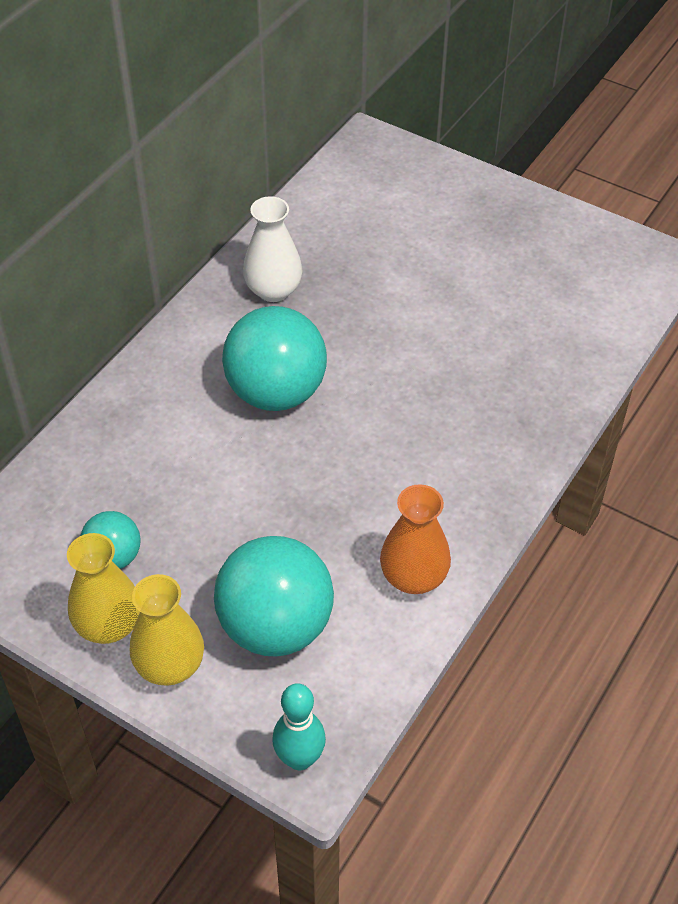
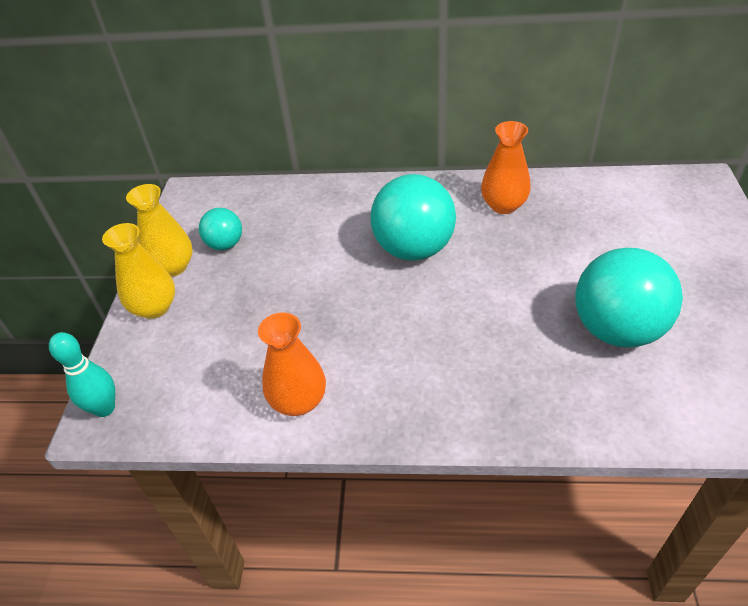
camera: 65 degrees right, 5 degrees down
(273, 290) = (503, 205): white vase -> orange vase
(275, 626) = (211, 343): turquoise ball -> turquoise ball (616, 329)

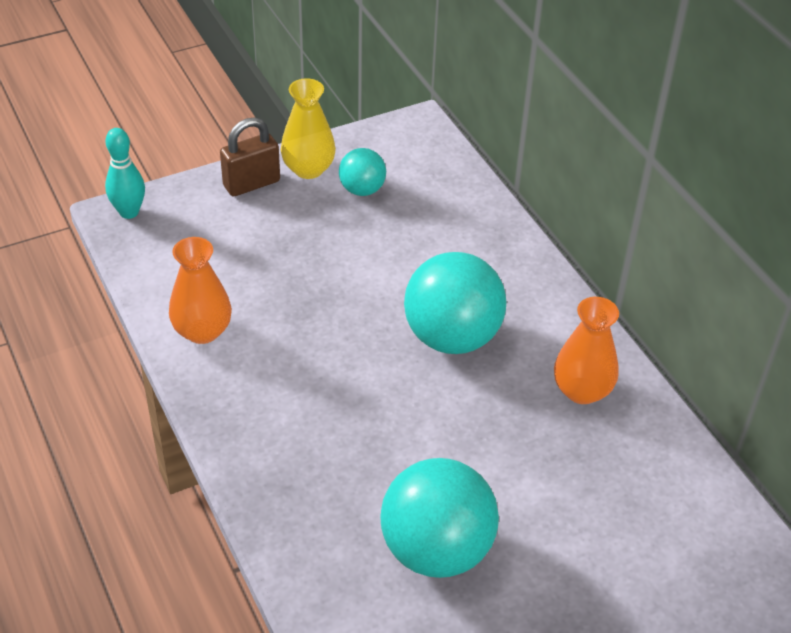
camera: 55 degrees right, 0 degrees up
(155, 308) = (251, 184): yellow vase -> brown padlock

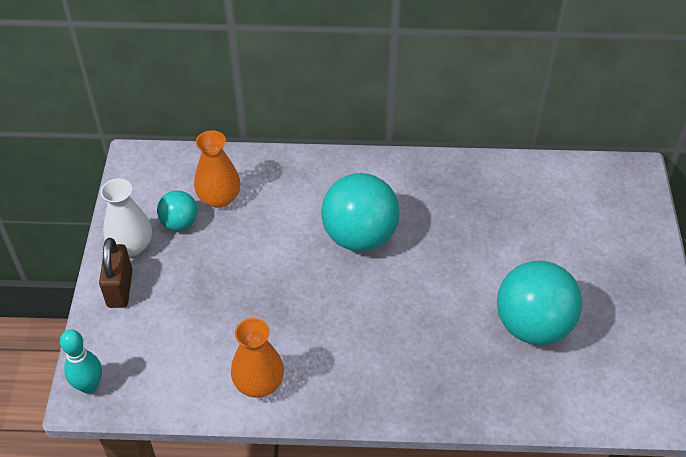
camera: 60 degrees left, 5 degrees up
(308, 169) = (131, 246): yellow vase -> white vase
(582, 390) = (446, 191): orange vase -> orange vase (219, 198)

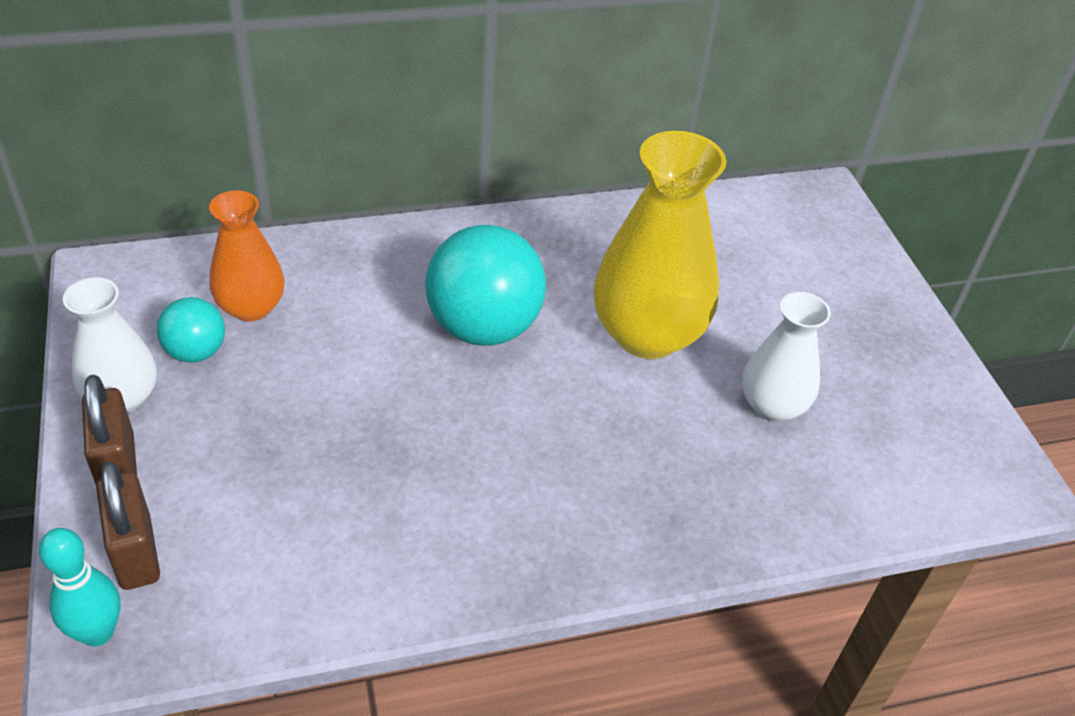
camera: 20 degrees left, 5 degrees down
(119, 343) = (136, 553): none -> brown padlock
(259, 383) = (393, 568): orange vase -> none
(466, 259) = (647, 334): none -> yellow vase
(533, 325) = (772, 406): turquoise ball -> white vase

